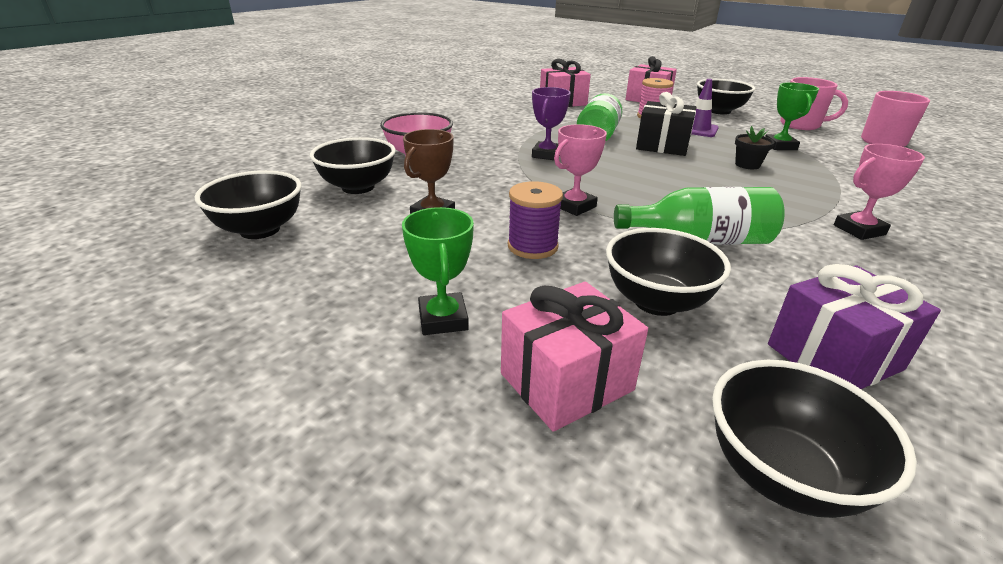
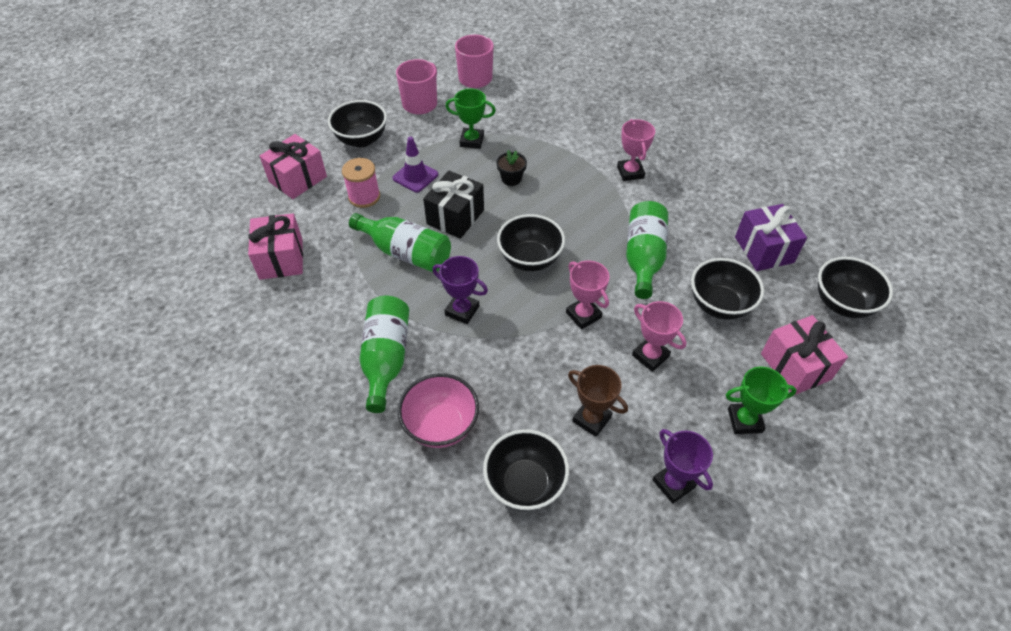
camera: 80 degrees left, 20 degrees up
(260, 230) = (616, 563): black bowl -> black bowl (530, 259)
(346, 261) = (673, 483): none -> purple trophy
(482, 135) = (386, 358): none -> green bottle
(532, 246) = (650, 356): purple spool -> pink trophy

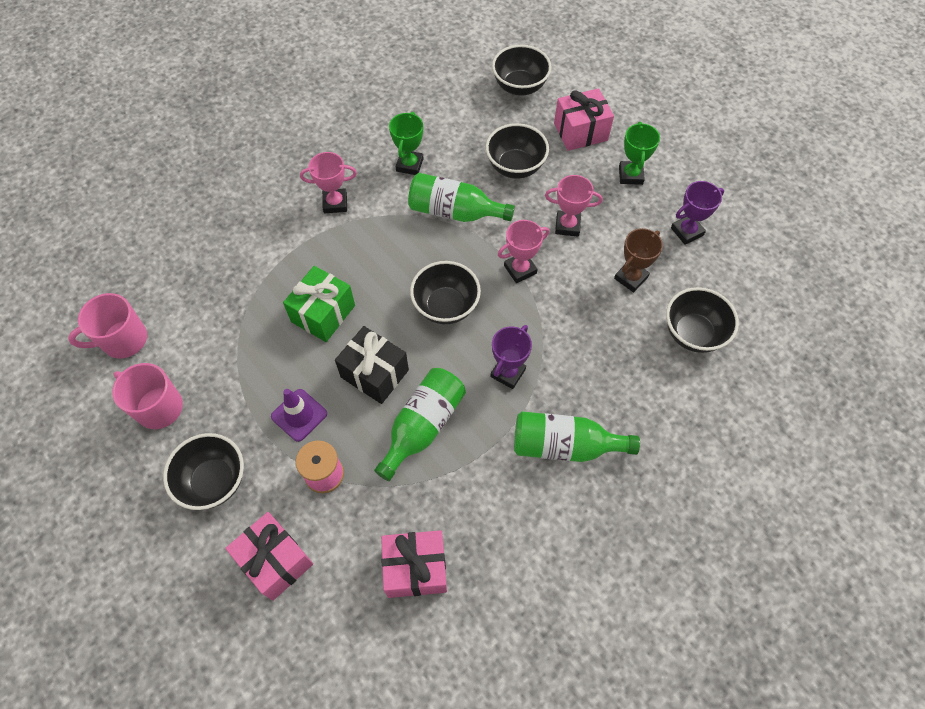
camera: 85 degrees left, 10 degrees up
(441, 425) = (639, 396): pink bowl -> none
(472, 141) = (248, 350): green trophy -> green trophy (409, 165)
(511, 179) = (323, 313): black flower pot -> green gift
(650, 356) = (567, 226): pink trophy -> pink trophy turned 45 degrees clockwise
(764, 250) = (455, 122): purple gift -> none

